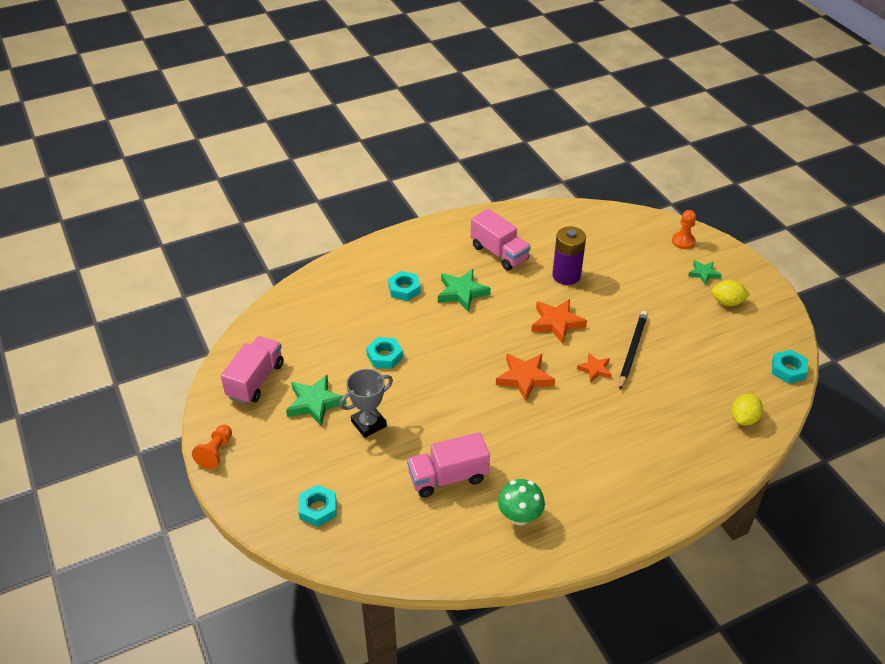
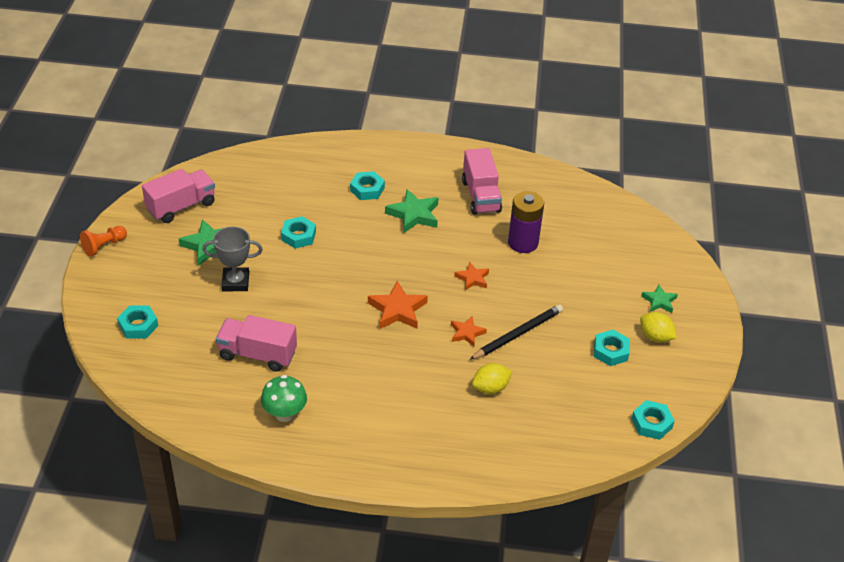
camera: 30 degrees right, 0 degrees up
(557, 323) = (472, 278): orange star -> orange star, size x0.61
(683, 241) = (669, 263): orange pawn -> none
(708, 329) = (610, 351): none -> turquoise nut
(744, 419) = (561, 441): yellow lemon -> yellow lemon (490, 388)

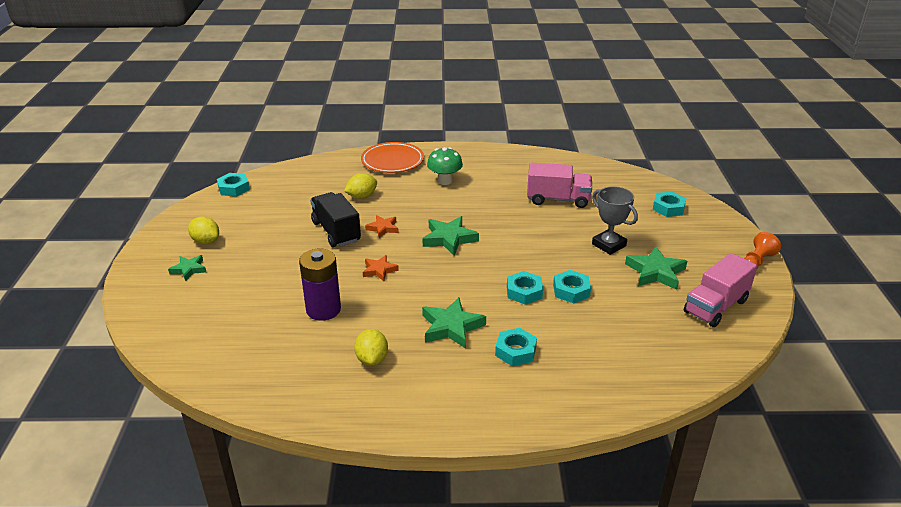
camera: 175 degrees right, 10 degrees down
(235, 282) = (609, 245): grey trophy -> grey trophy turned 60 degrees clockwise
(285, 414) = (518, 171): green mushroom -> green mushroom (444, 181)
(397, 310) = (449, 239): orange star -> green star
(448, 456) = (392, 161): none -> orange plate
(481, 196) = (372, 359): pink truck -> yellow lemon
(517, 334) = (336, 232): black pencil -> black truck
(610, 351) = (252, 227): turquoise nut -> turquoise nut (524, 292)

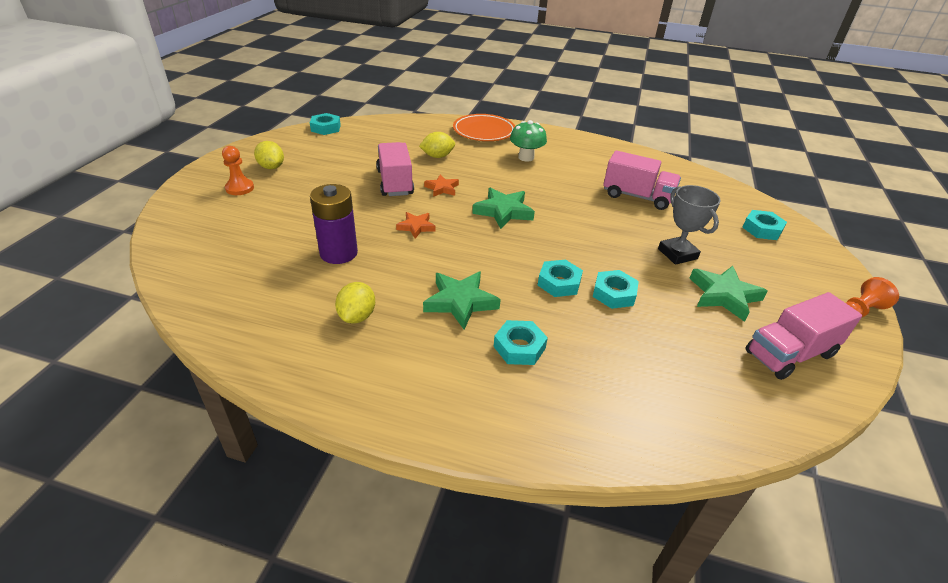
camera: 15 degrees right, 5 degrees up
(189, 269) = (240, 188): green star -> orange pawn
(336, 232) = (395, 182): black truck -> pink truck

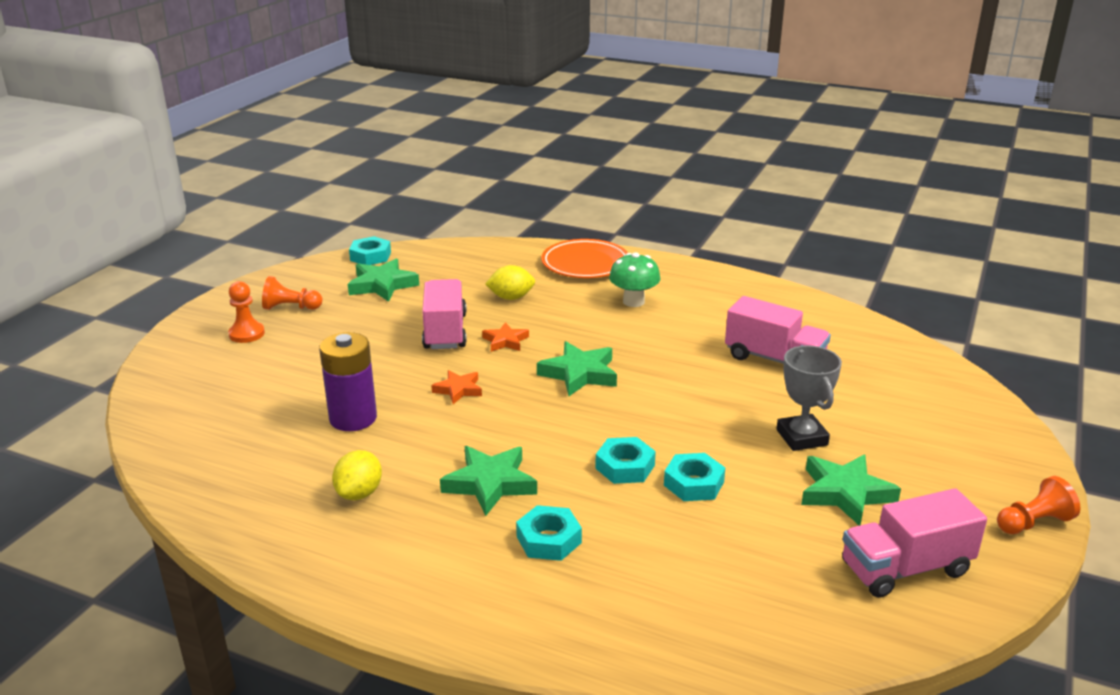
camera: 10 degrees right, 10 degrees down
(271, 167) = (291, 308): yellow lemon -> orange pawn
(339, 149) = (382, 285): none -> green star
(762, 229) = (940, 410): turquoise nut -> none

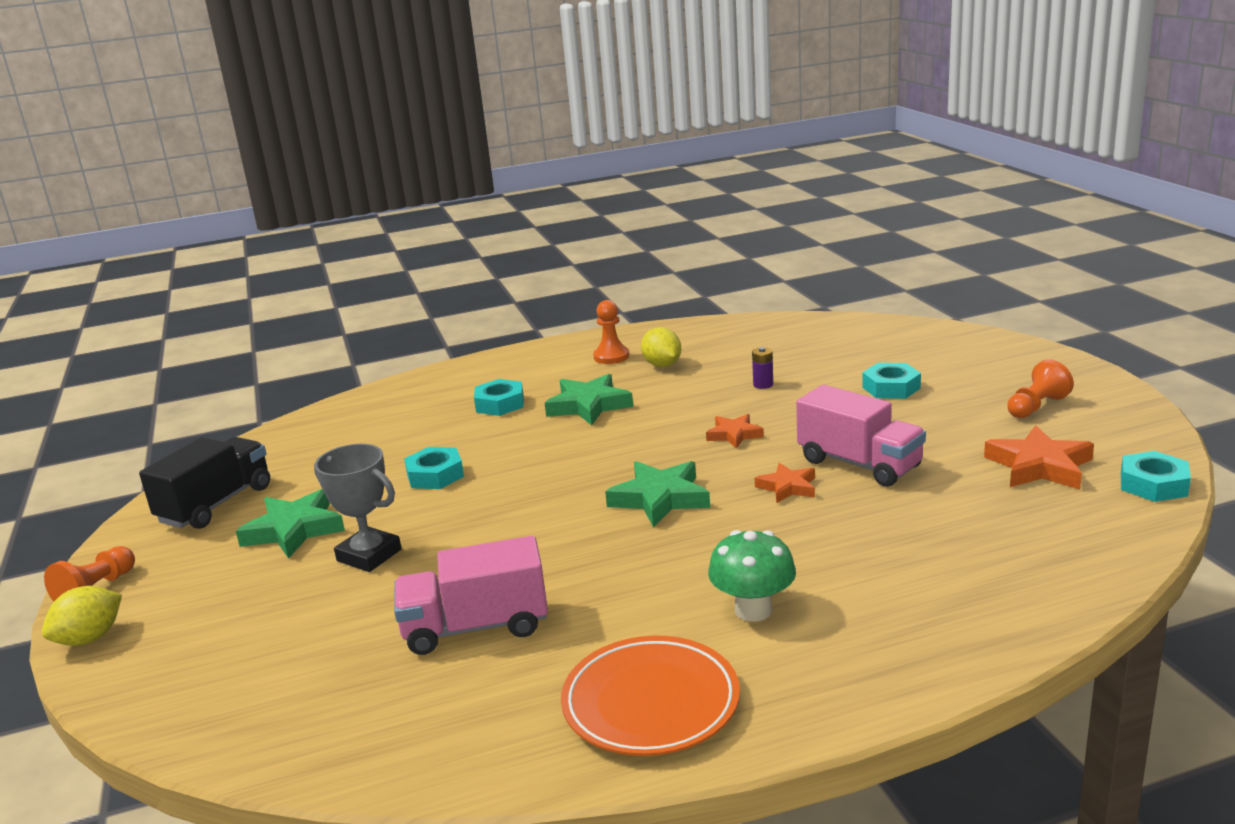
camera: 140 degrees right, 5 degrees down
(247, 334) = (996, 377): orange pawn -> orange pawn (611, 356)
(353, 418) = (763, 385): purple battery -> purple battery, size x0.43
(382, 285) = (1039, 466): green star -> orange star
(511, 298) = (890, 530): yellow lemon -> yellow lemon (90, 638)
(585, 264) = (925, 633): orange plate -> orange plate (651, 703)
(625, 467) = (505, 458): turquoise nut -> turquoise nut (891, 388)
(905, 569) = (216, 504): pink truck -> black truck

